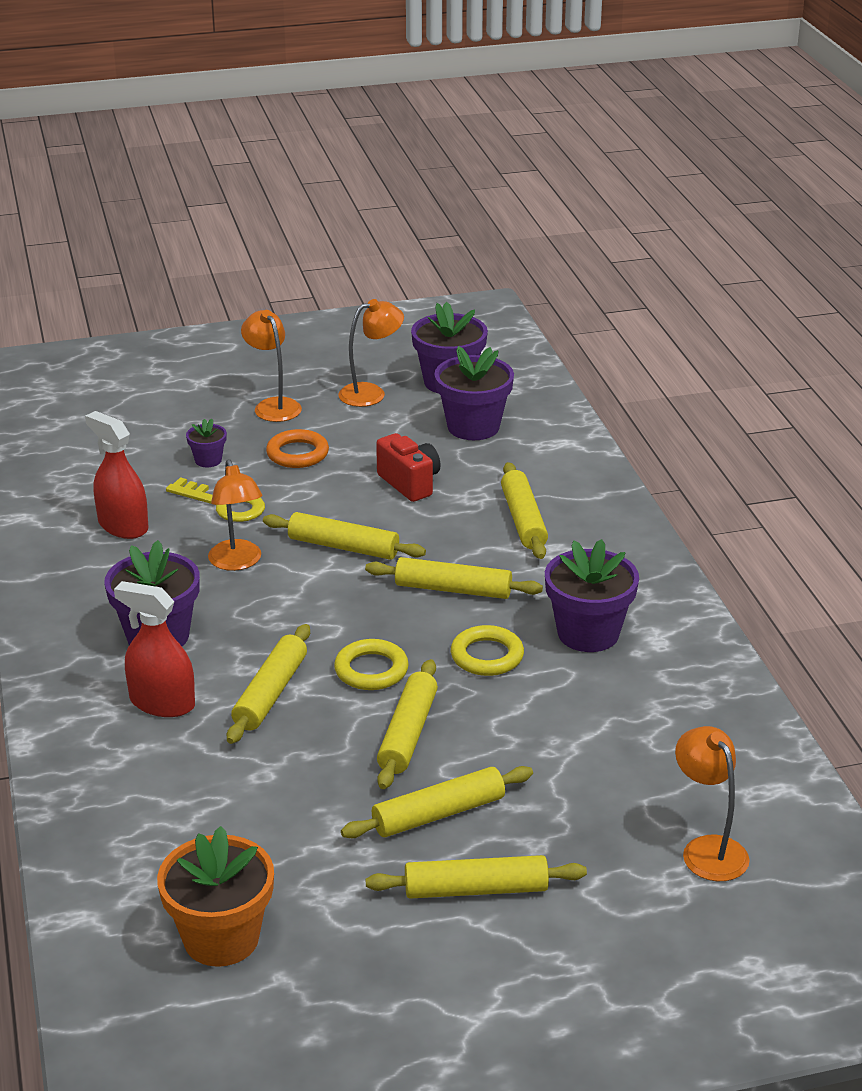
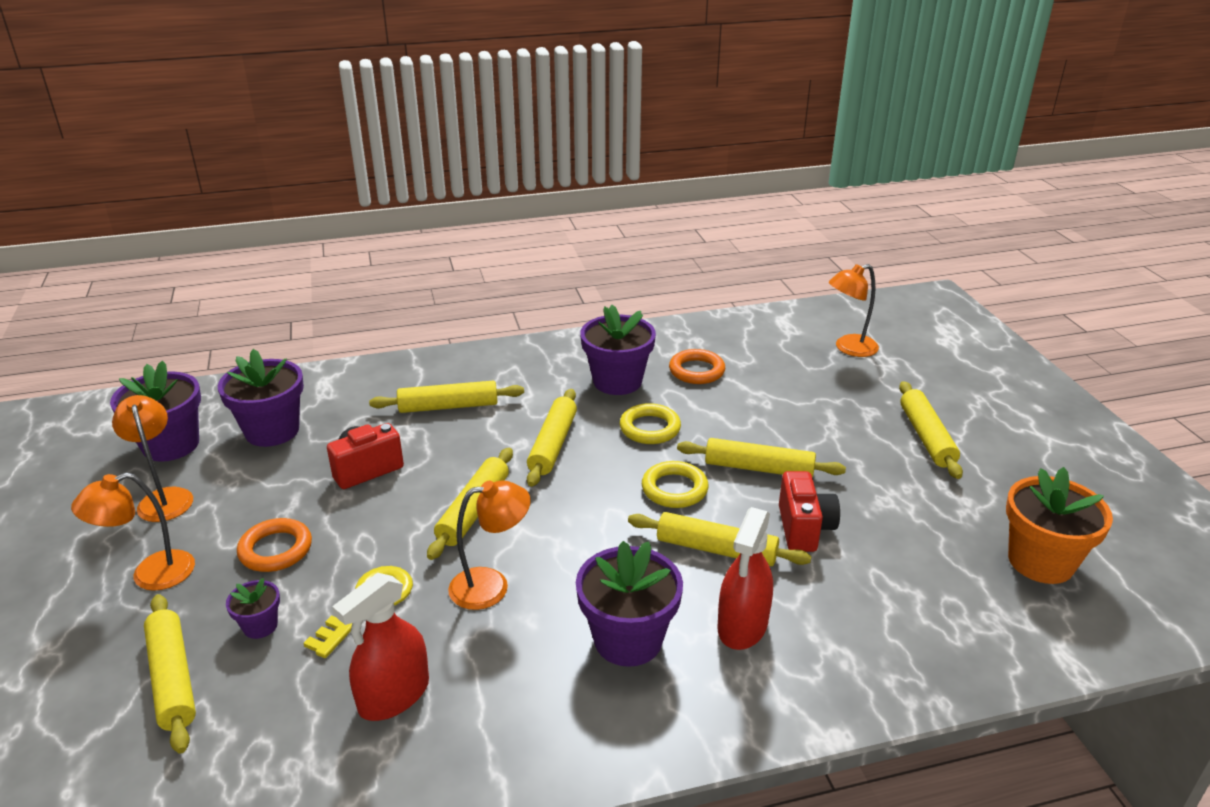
camera: 90 degrees left, 0 degrees up
(297, 757) = (804, 528): none -> red camera
(438, 814) = (852, 453): yellow rolling pin -> yellow rolling pin (173, 678)
(622, 697) = (696, 371): none -> orange ring

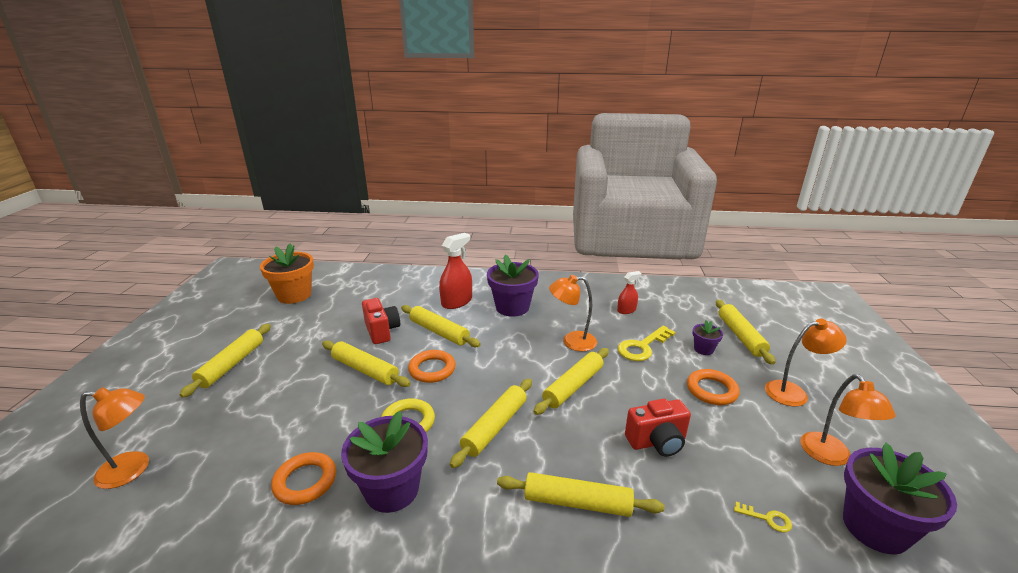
camera: 160 degrees left, 5 degrees down
(272, 431) = (767, 519): purple flower pot -> yellow key
(394, 695) = (626, 310): red spray bottle -> red spray bottle, size x0.58
(674, 489) = (432, 369): yellow ring -> orange ring
(804, 528) = (382, 331): red camera -> red camera turned 135 degrees clockwise

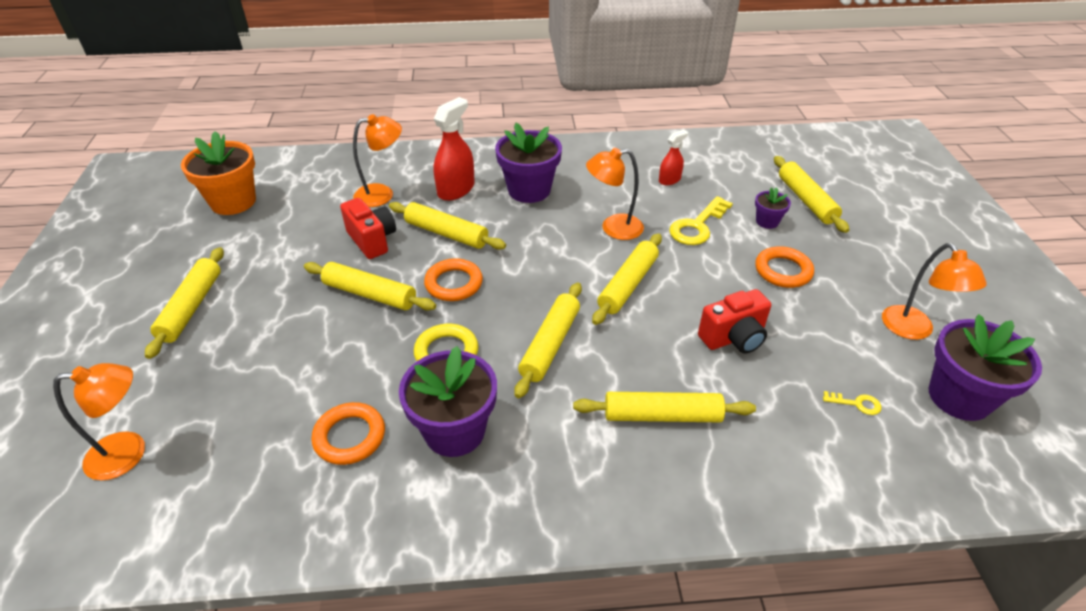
camera: 10 degrees left, 15 degrees up
(793, 392) = (870, 263): orange lamp -> orange lamp (382, 194)

